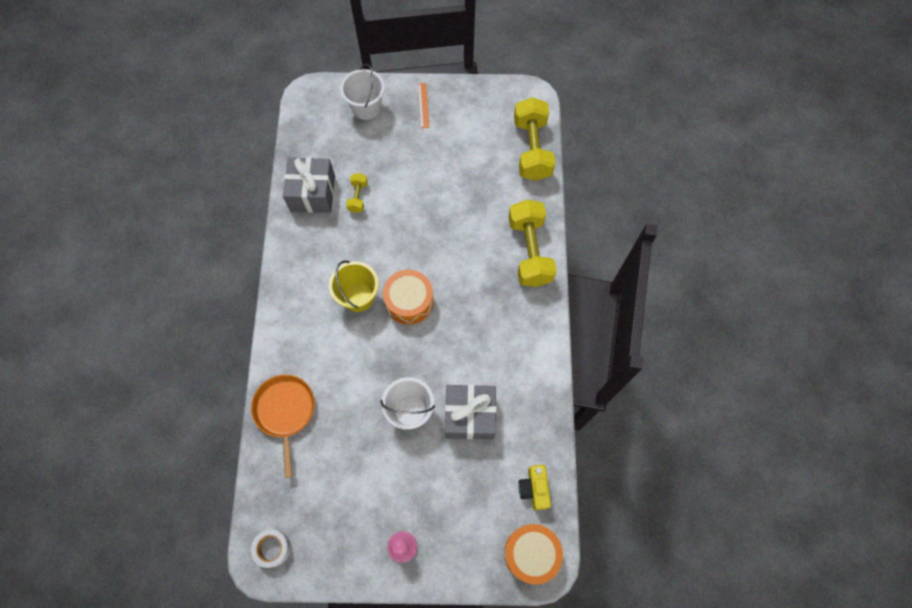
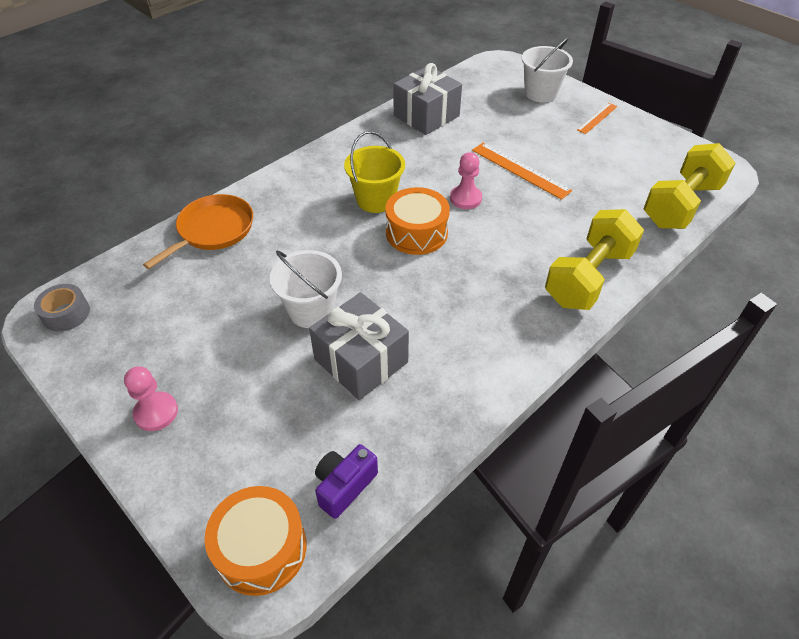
camera: 45 degrees right, 20 degrees down
(273, 548) = (66, 314): white tape -> grey tape
(358, 197) = (462, 139): yellow dumbbell -> none
(410, 248) = (465, 198): none -> pink pawn
(419, 195) = (520, 170): none -> orange ruler
(534, 488) = (344, 486): yellow camera -> purple camera

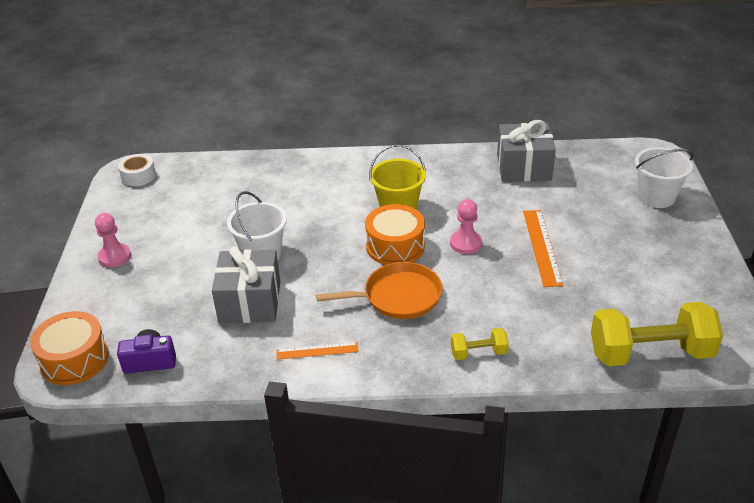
camera: 45 degrees right, 10 degrees down
(66, 314) = (138, 176): grey tape -> white tape
(213, 230) = (270, 171): orange pan -> orange pan (398, 296)
(588, 277) = (478, 353): yellow dumbbell -> yellow dumbbell, size x0.47
(597, 118) = (681, 243): orange ruler -> orange ruler (317, 351)

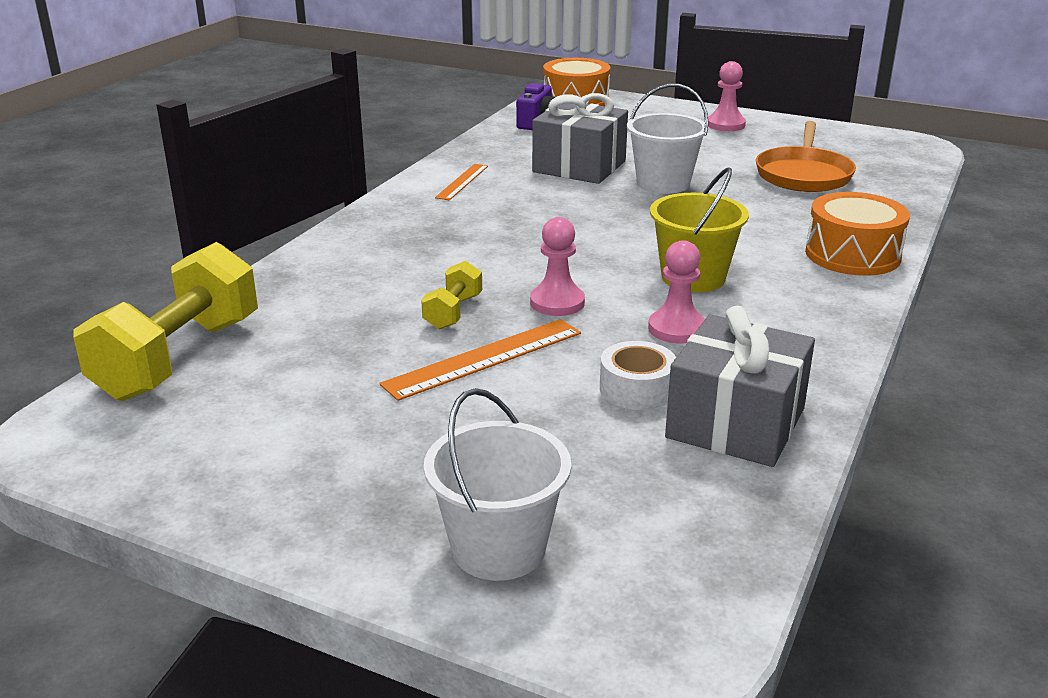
camera: 115 degrees right, 10 degrees down
(138, 176) = (898, 148): white tape -> white tape (637, 389)
(395, 246) = (601, 255): orange drum -> orange drum (852, 255)
(398, 296) = (497, 235): orange pan -> orange pan (803, 175)
(459, 199) = (676, 329): none -> pink pawn
(478, 353) = (345, 253): yellow dumbbell -> yellow dumbbell (453, 312)
(541, 247) = (484, 358): orange ruler -> orange ruler turned 60 degrees counterclockwise

